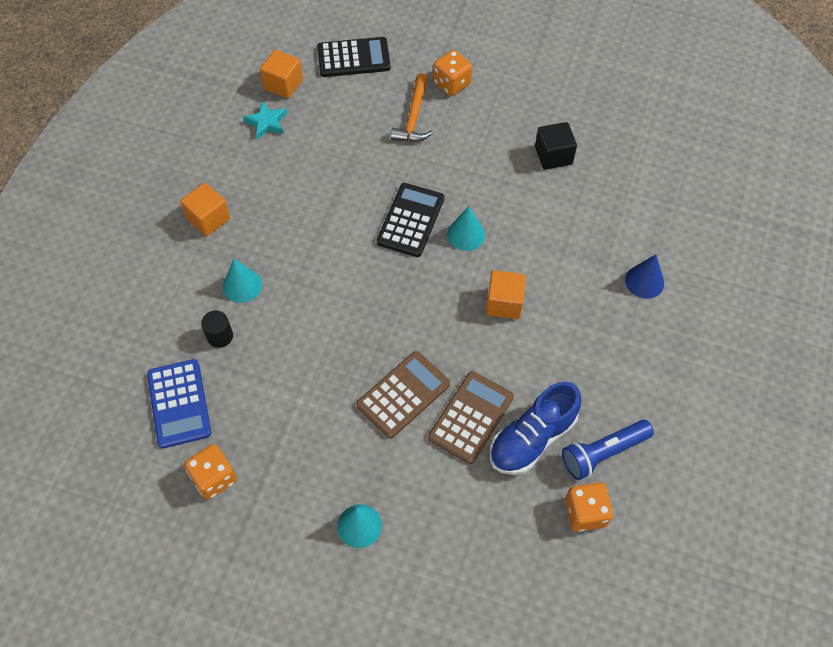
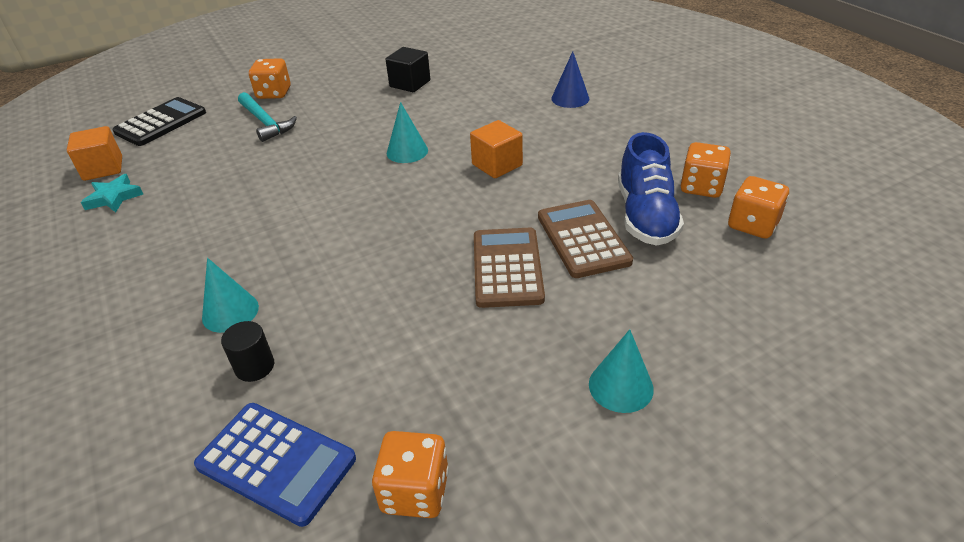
camera: 45 degrees left, 20 degrees down
(208, 219) = (122, 292): orange cube -> none
(410, 220) = (347, 171): black calculator -> none
(413, 117) = (265, 123): orange hammer -> turquoise hammer
(603, 453) = (701, 187): blue flashlight -> orange dice

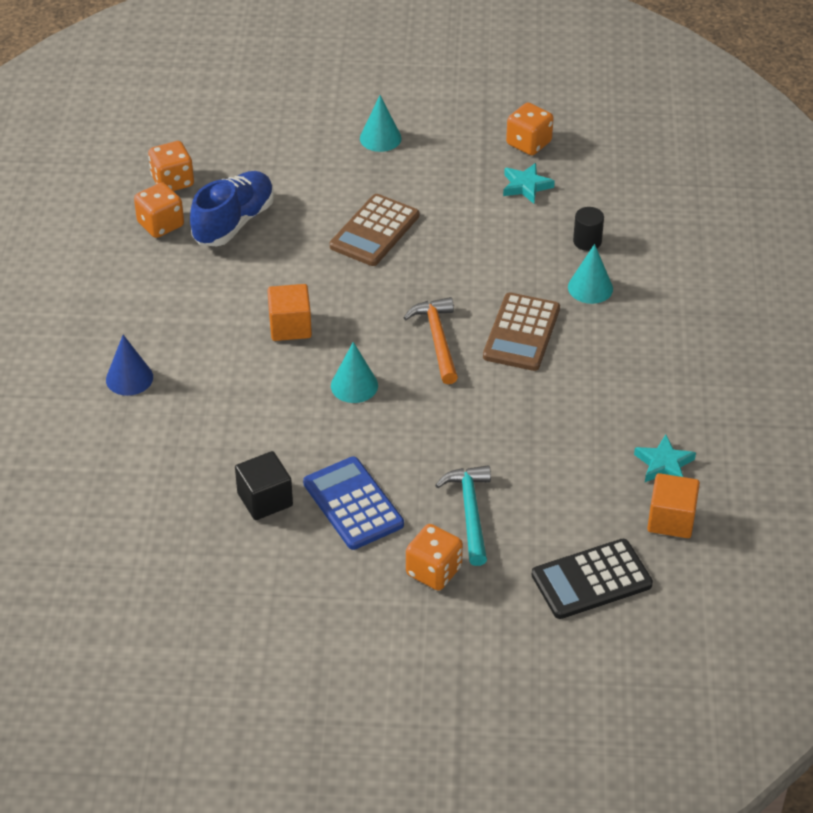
camera: 150 degrees left, 5 degrees up
(276, 462) = (594, 185): blue calculator -> blue calculator (353, 504)
(364, 204) = (437, 339): none -> orange hammer
(375, 409) = (526, 186): none -> turquoise star
(583, 239) = (300, 227): brown calculator -> brown calculator (521, 333)

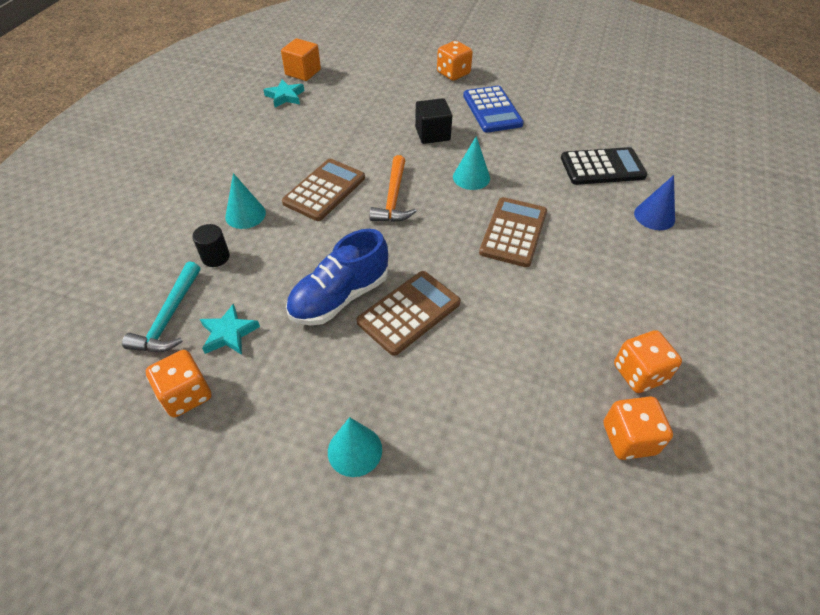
camera: 165 degrees left, 5 degrees up
(234, 222) = (556, 357): blue shoe -> blue shoe (339, 297)
(265, 499) = (550, 121): black cube -> black cube (432, 134)
(290, 326) = (513, 232): orange cube -> brown calculator
(470, 512) = (419, 94): turquoise hammer -> turquoise hammer (169, 317)
(591, 580) = (366, 57): black calculator -> black calculator (602, 167)

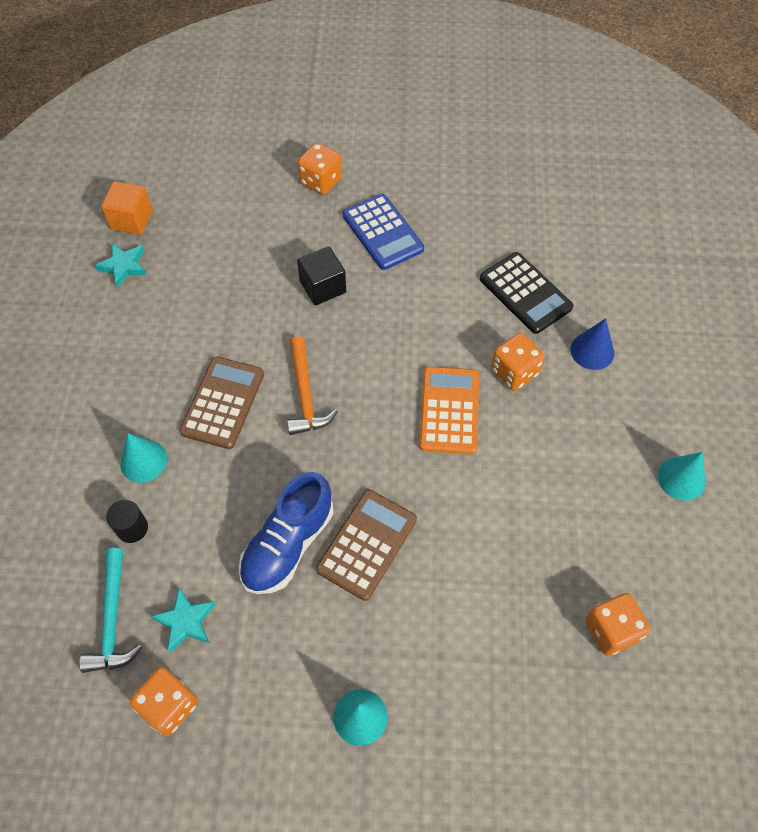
camera: 15 degrees left, 10 degrees up
(471, 177) = (384, 343): turquoise cone -> turquoise cone (681, 478)
(513, 232) = (449, 410): brown calculator -> orange calculator
(602, 167) = (525, 293): black calculator -> black calculator turned 75 degrees clockwise
(639, 373) = (609, 555): orange dice -> orange dice (514, 372)

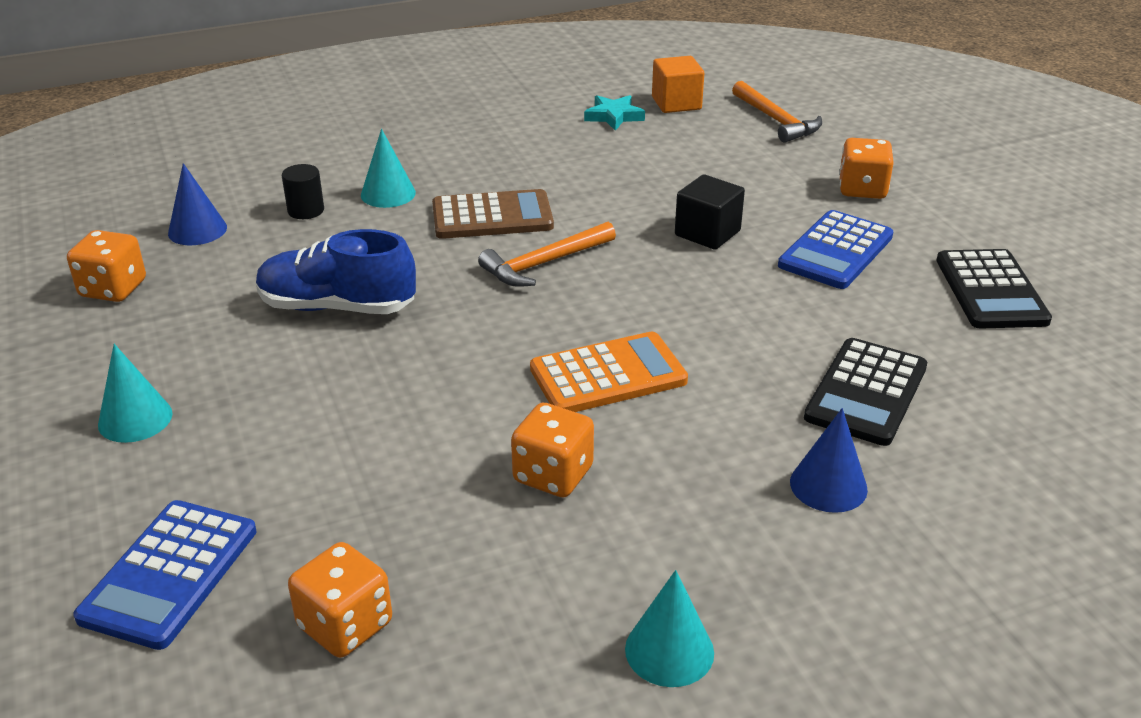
camera: 65 degrees right, 25 degrees down
(112, 620) = (197, 230): turquoise hammer -> blue cone
(185, 621) = (212, 270): turquoise star -> none
(200, 177) = (776, 121): none -> orange hammer
(367, 544) = (367, 362): brown calculator -> none
(462, 185) = (991, 290): none -> black calculator
(514, 372) = (719, 416): orange dice -> orange dice (553, 475)
(533, 721) = (170, 574): none -> blue calculator

